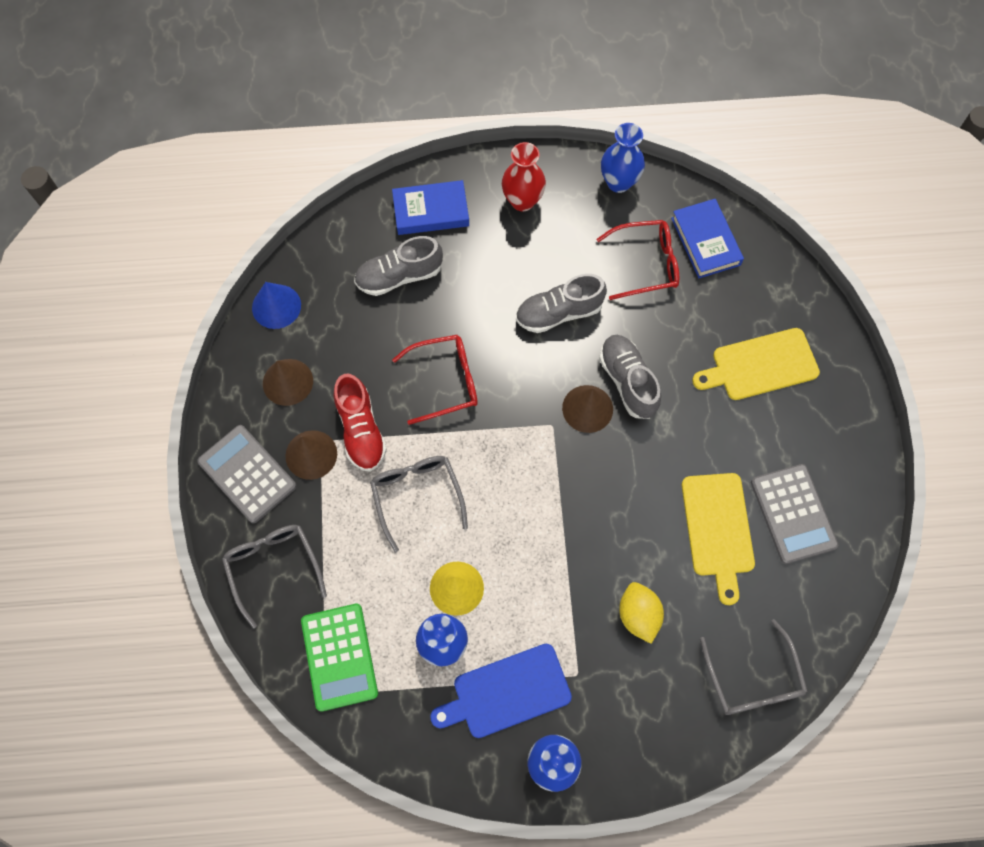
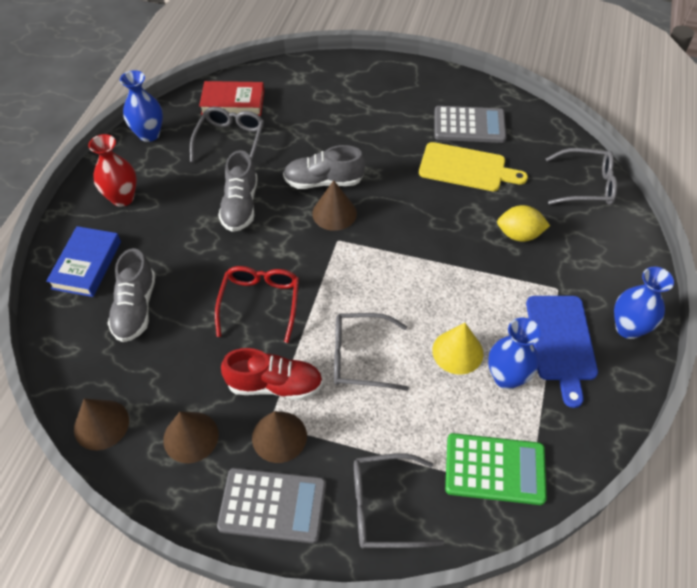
camera: 70 degrees left, 15 degrees down
(247, 474) = (272, 505): grey calculator -> grey calculator turned 150 degrees counterclockwise
(276, 306) = (101, 424): blue cone -> brown cone
(645, 264) = (230, 141): red glasses -> grey glasses
(705, 241) = (233, 102): blue book -> red book
(760, 365) = (349, 106): yellow cutting board -> none

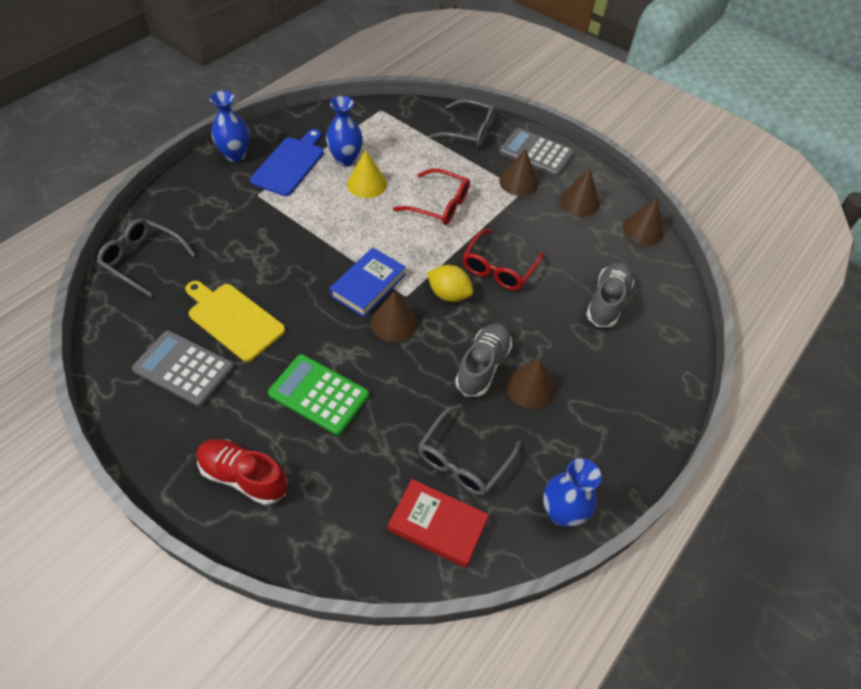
camera: 160 degrees left, 0 degrees up
(87, 265) = (650, 359): blue book -> blue book (368, 285)
(122, 198) = (606, 425): red vase -> none
(194, 204) = (530, 387): none -> brown cone
(274, 385) = (510, 210): red shoe -> red shoe (244, 476)
(323, 181) = (385, 361): grey shoe -> none
(361, 357) = (438, 204): grey glasses -> red glasses
(495, 469) = (392, 124): green calculator -> green calculator (319, 394)
(519, 235) = (246, 241): yellow lemon -> yellow lemon (449, 294)

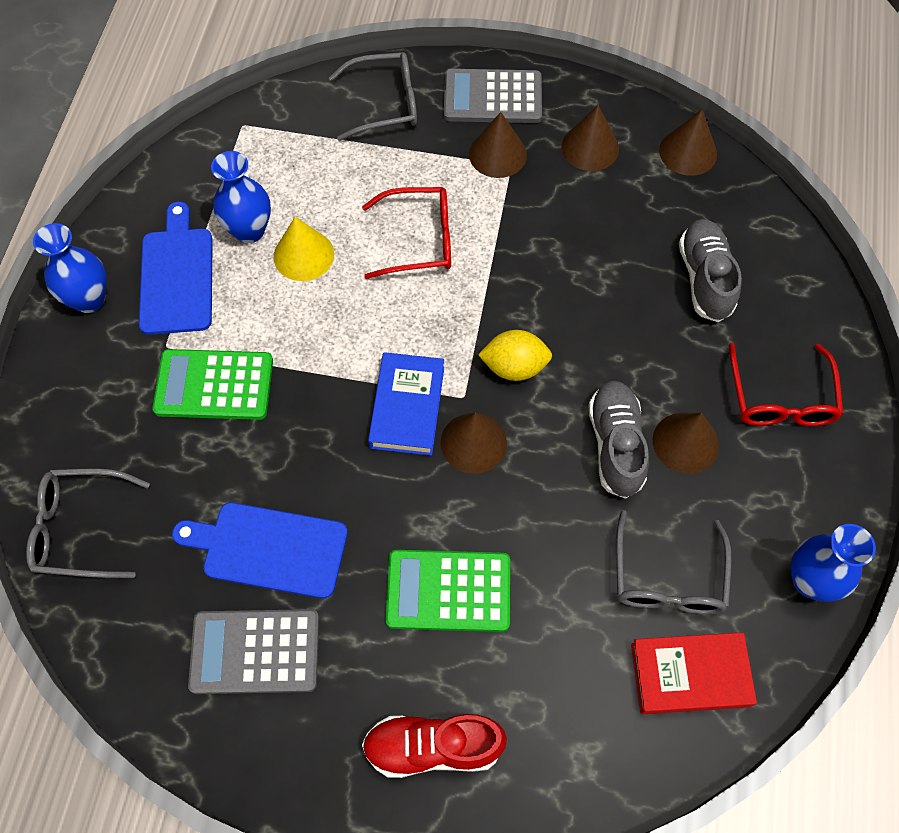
camera: 25 degrees left, 10 degrees up
(233, 319) = (269, 549): yellow cutting board -> blue cutting board
(268, 224) = (214, 385): none -> green calculator
(499, 267) = (551, 296): red glasses -> red glasses (780, 397)

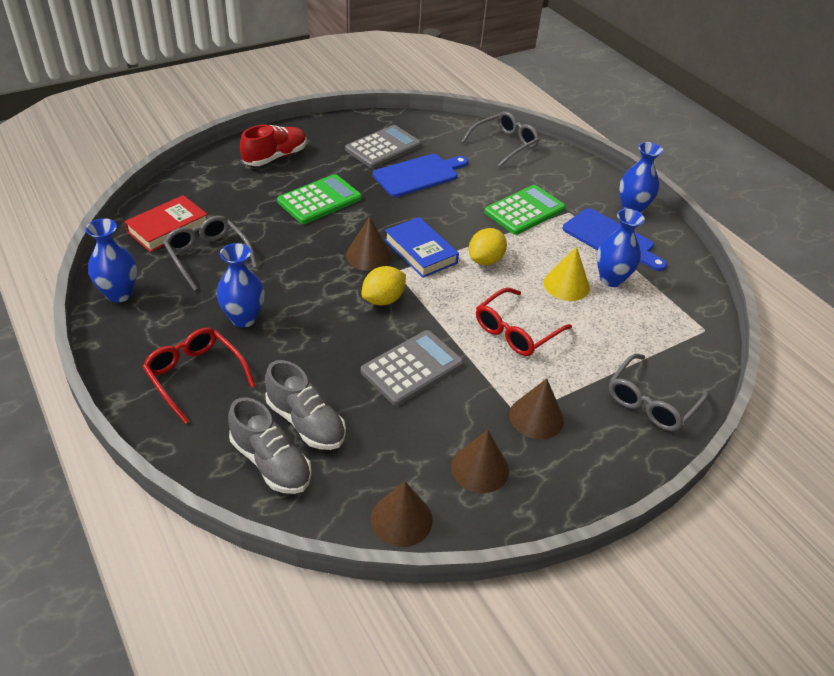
camera: 135 degrees right, 20 degrees down
(348, 344) = (485, 260): none -> yellow lemon
(492, 97) = (592, 459): grey calculator -> grey calculator (412, 368)
(615, 445) = (286, 295): grey shoe -> grey shoe (271, 462)
(685, 442) = (244, 318): brown cone -> blue vase

